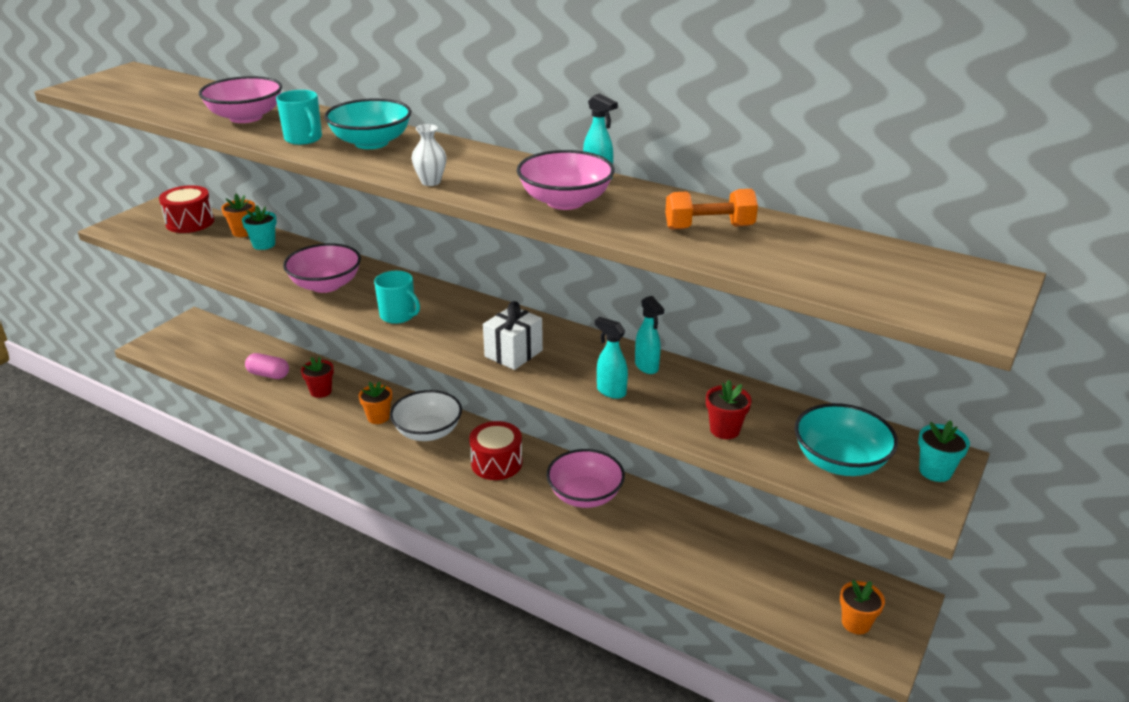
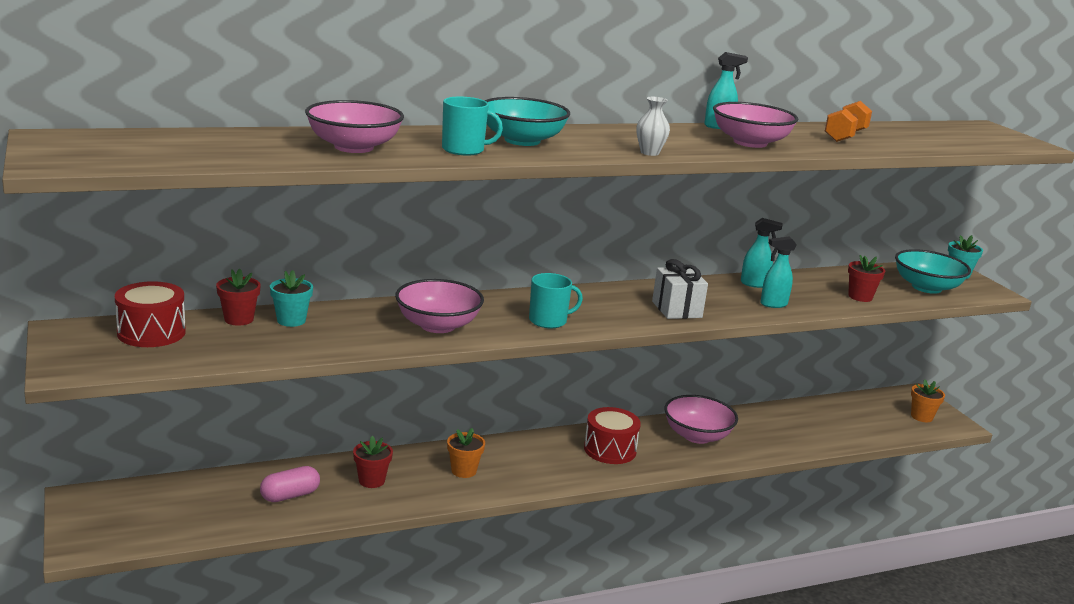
camera: 55 degrees left, 10 degrees down
(243, 232) = (239, 319): orange flower pot -> red flower pot
(428, 431) = (522, 458): white bowl -> none

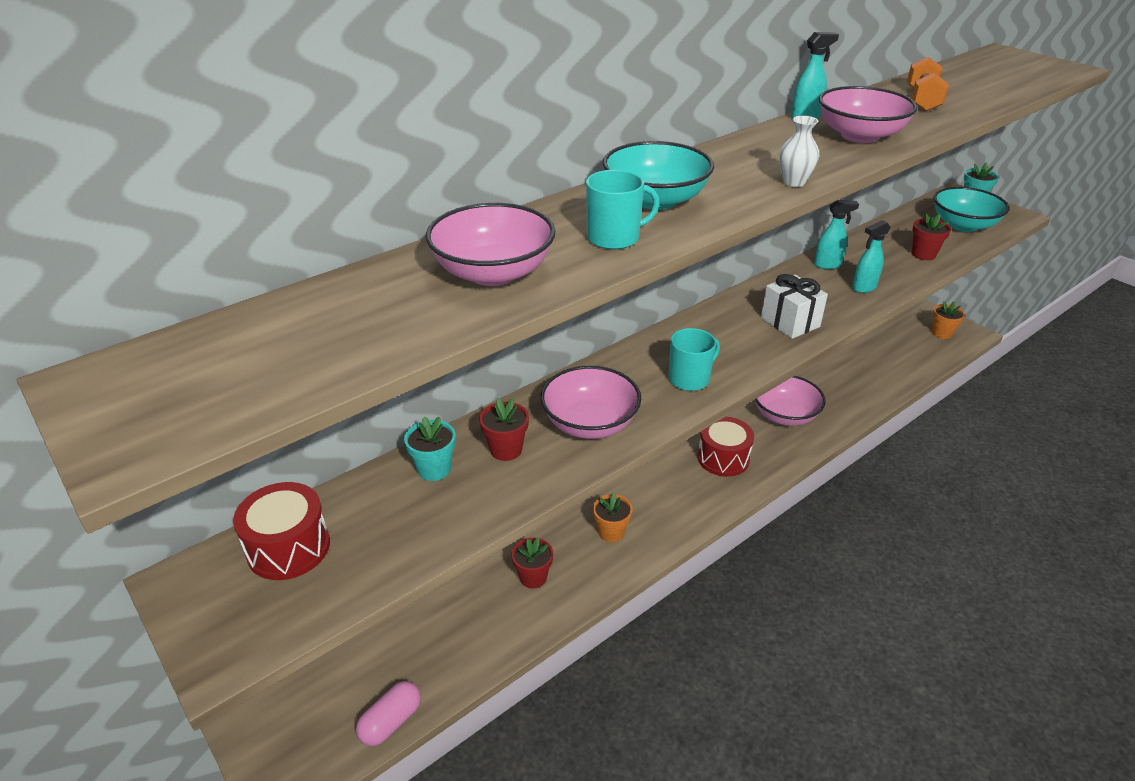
camera: 15 degrees left, 15 degrees up
(239, 319) = (375, 487): red flower pot -> red flower pot (506, 450)
(290, 495) = (465, 628): pink capsule -> pink capsule (391, 721)

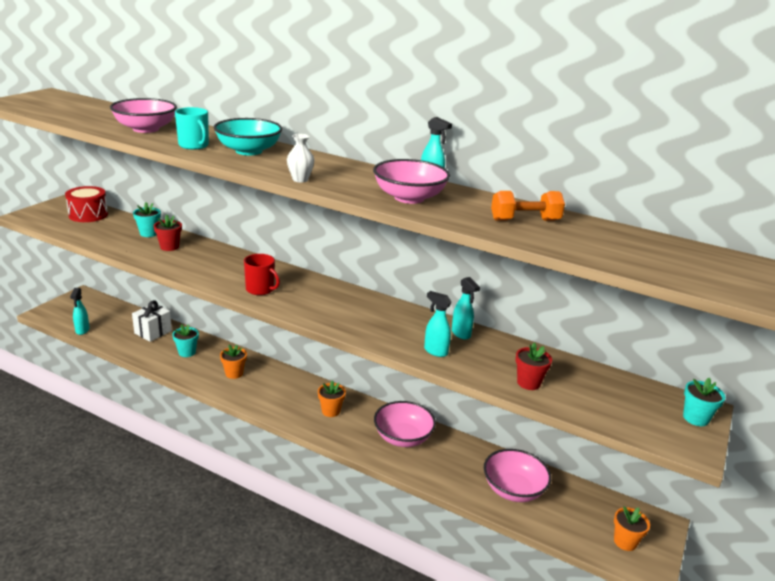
camera: 65 degrees right, 10 degrees down
(391, 721) = (82, 330): pink capsule -> turquoise spray bottle
(533, 577) = (187, 352): red flower pot -> turquoise flower pot
(590, 423) = (200, 265): pink bowl -> pink bowl (513, 489)
(690, 379) = (260, 289): turquoise mug -> red mug
(723, 458) = (331, 411): red drum -> orange flower pot
(790, 322) = (355, 320): white gift -> white gift (153, 332)
(963, 225) = (621, 409): turquoise bowl -> none

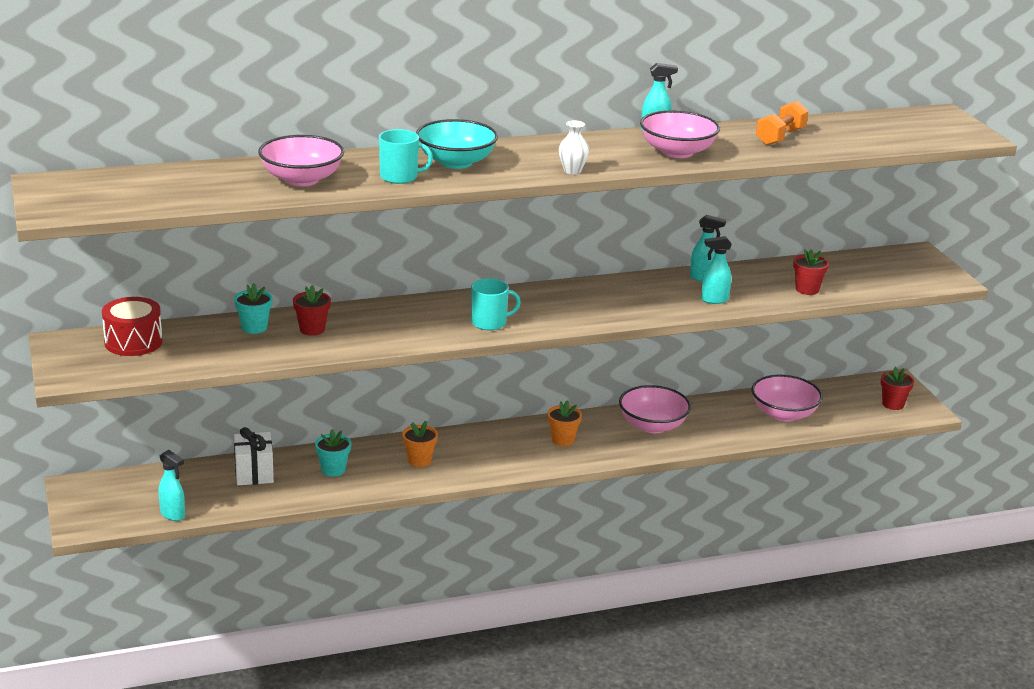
camera: 45 degrees left, 0 degrees up
(260, 289) = (489, 323): red mug -> turquoise mug
(625, 542) = (893, 404): orange flower pot -> red flower pot
(695, 418) = (925, 260): turquoise flower pot -> none

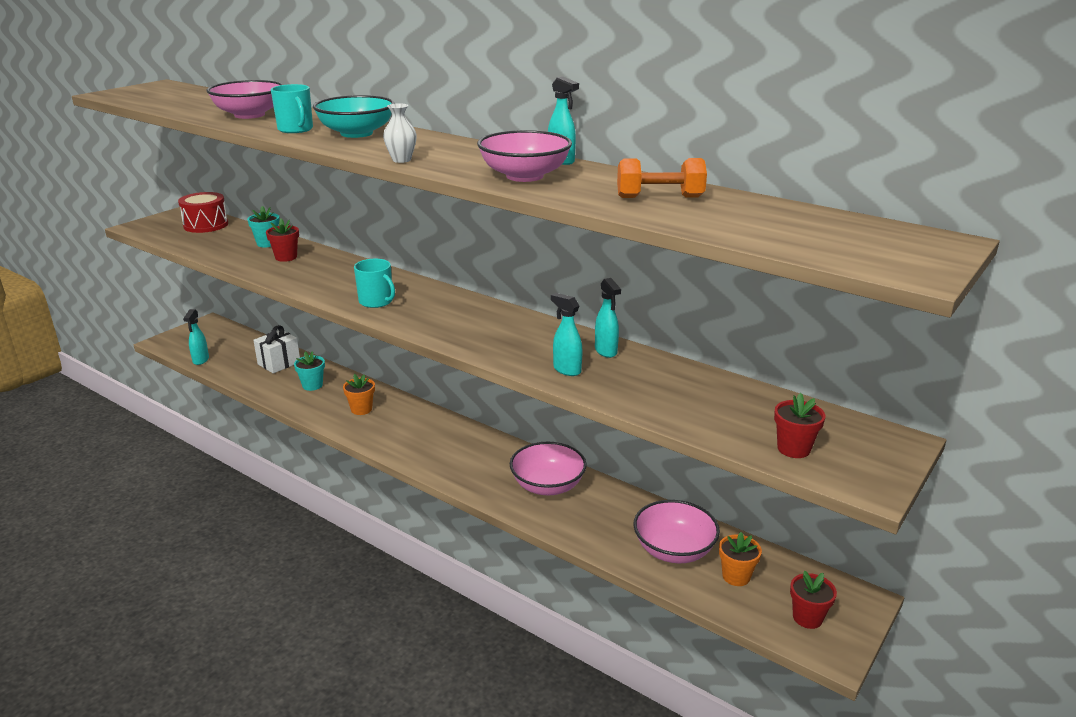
camera: 55 degrees right, 0 degrees up
(563, 440) = (466, 453): orange flower pot -> orange flower pot (736, 576)
(807, 289) = (674, 406): red flower pot -> red flower pot (793, 449)

